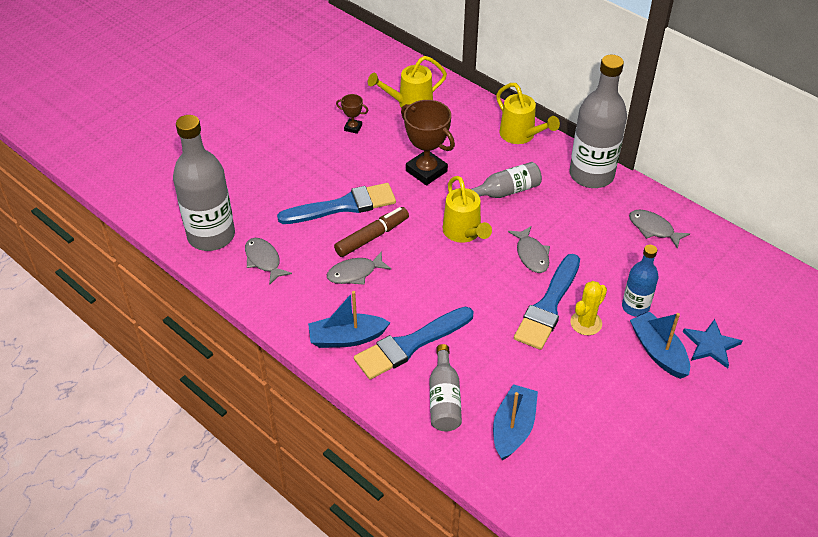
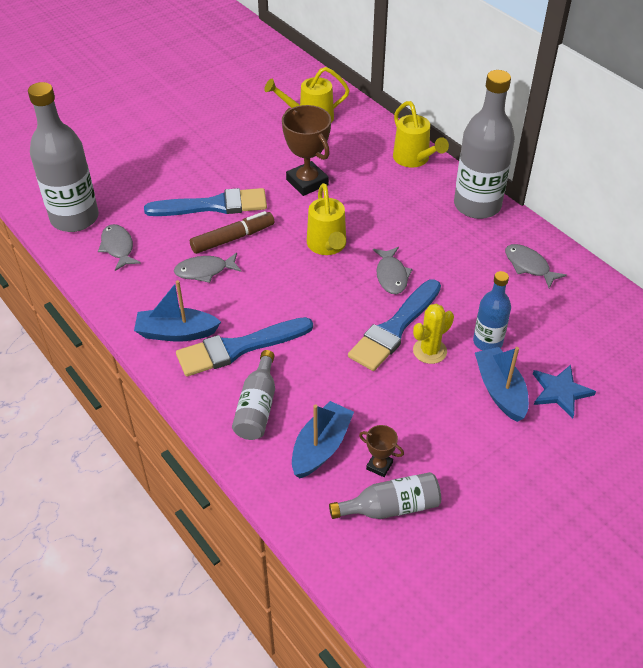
camera: 10 degrees right, 0 degrees up
(353, 128) = (246, 134): brown trophy -> brown trophy (379, 466)
(506, 191) = (383, 211): grey bottle -> grey bottle (391, 507)

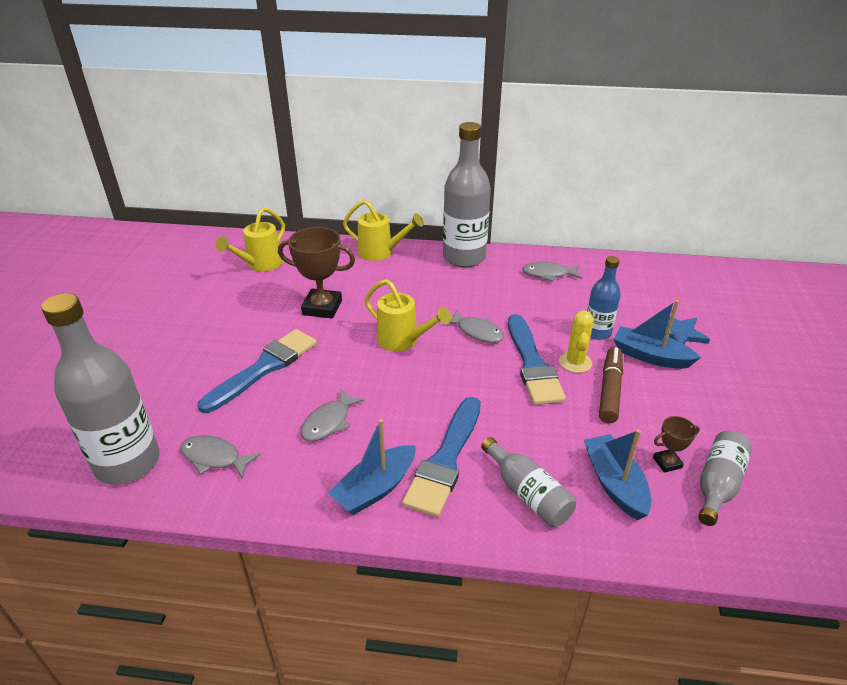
camera: 45 degrees left, 10 degrees down
(233, 238) = (318, 382): brown marker -> brown marker (610, 390)

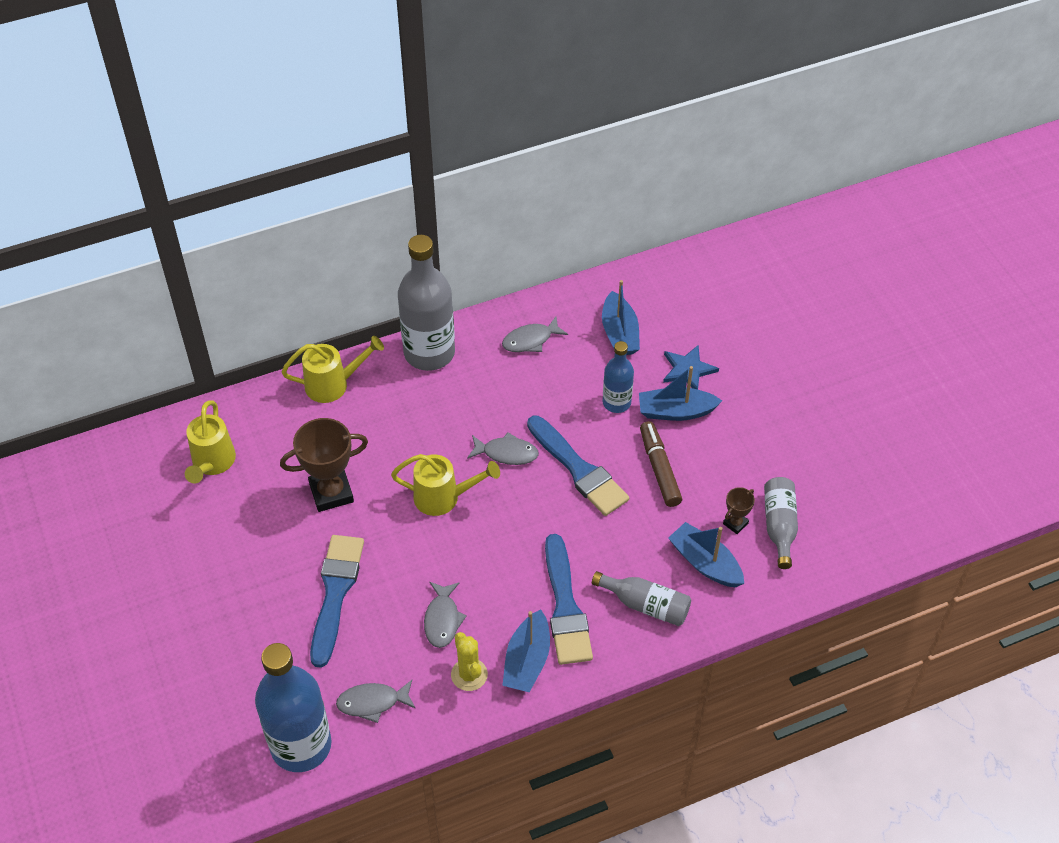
camera: 30 degrees left, 15 degrees up
(128, 463) = (301, 745): grey bottle -> blue bottle
(575, 362) = (615, 450): yellow cactus -> yellow cactus (469, 675)
(627, 292) = (619, 333): none -> blue boat

